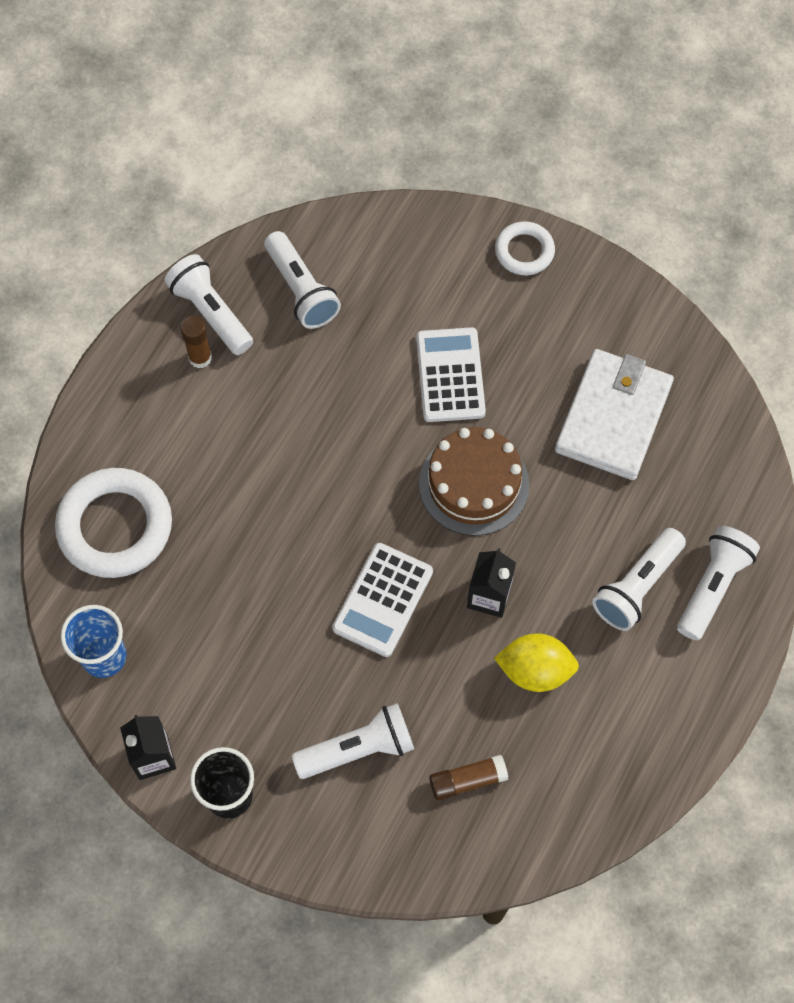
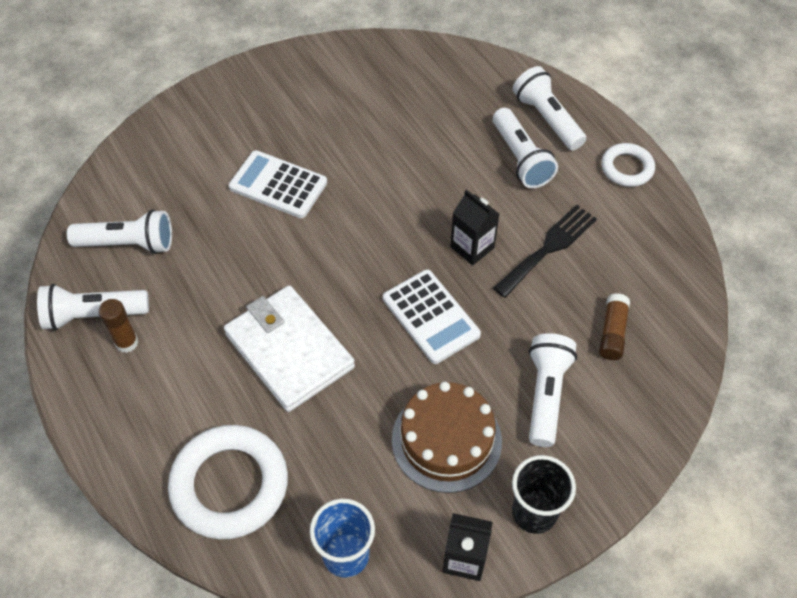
camera: 60 degrees left, 10 degrees down
(474, 484) = (376, 213): brown cake -> brown cake (446, 440)
(524, 251) = (216, 96): white ring -> white ring (627, 168)
(535, 670) = (548, 248): yellow lemon -> black fork
(613, 417) = (384, 110): white wallet -> white wallet (289, 350)

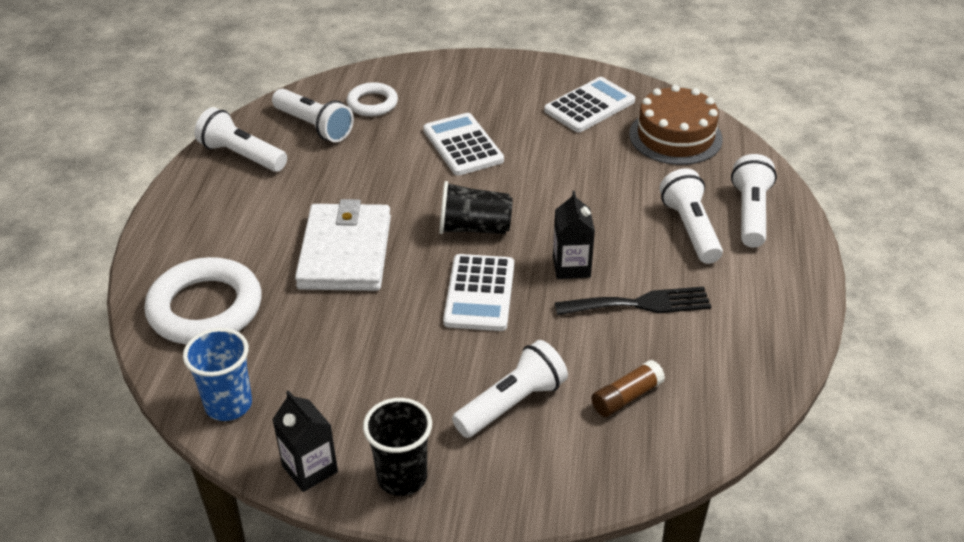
camera: 40 degrees right, 15 degrees down
(127, 342) = (243, 183): brown glue stick -> none
(340, 85) = (589, 106): none -> white calculator
(367, 260) = (474, 228): none -> black cup
(446, 440) = (392, 382): brown cake -> brown cake (675, 136)
(520, 158) = (690, 229): white flashlight -> white flashlight turned 150 degrees clockwise
(627, 168) = (788, 287): white ring -> white ring (372, 103)

